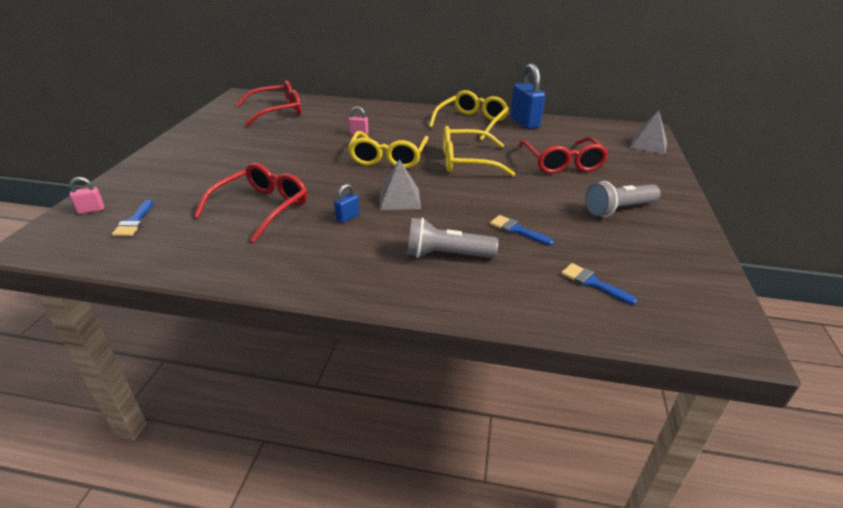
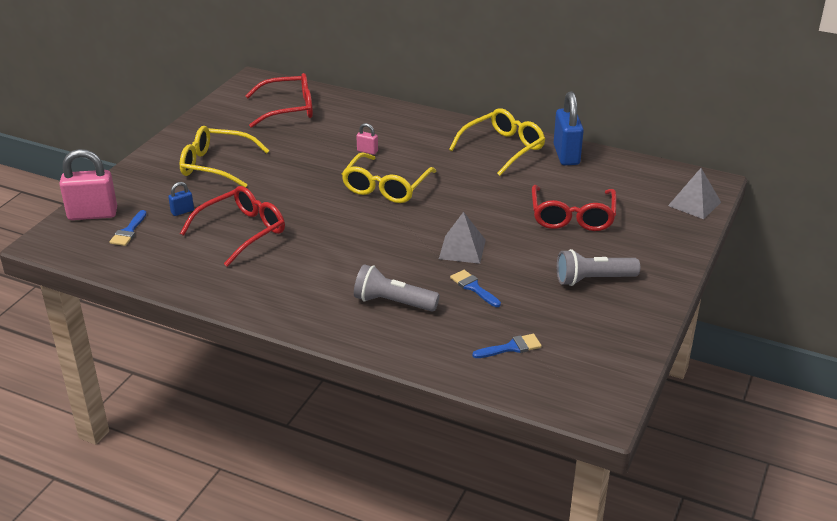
camera: 15 degrees right, 0 degrees up
(91, 210) = (92, 214): pink padlock -> pink padlock, size x2.16
(347, 217) = (318, 252): blue padlock -> blue padlock (182, 211)
(399, 199) = (376, 238): grey pyramid -> grey pyramid (462, 249)
(467, 161) = (468, 202): yellow glasses -> yellow glasses (216, 165)
(592, 283) = (511, 347): blue brush -> blue brush turned 105 degrees clockwise

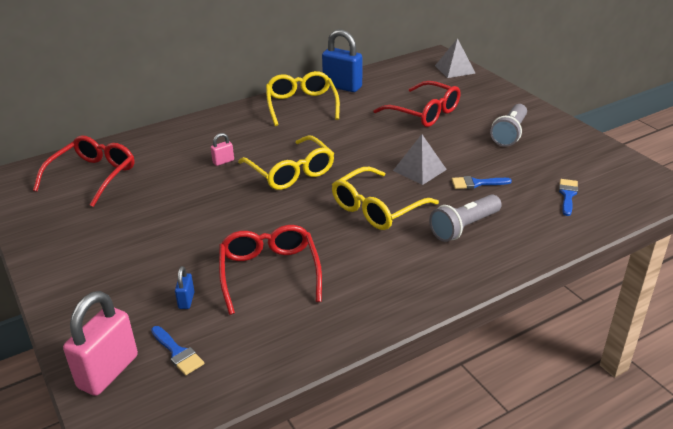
camera: 55 degrees left, 0 degrees up
(216, 165) = (130, 250): yellow glasses -> yellow glasses (377, 208)

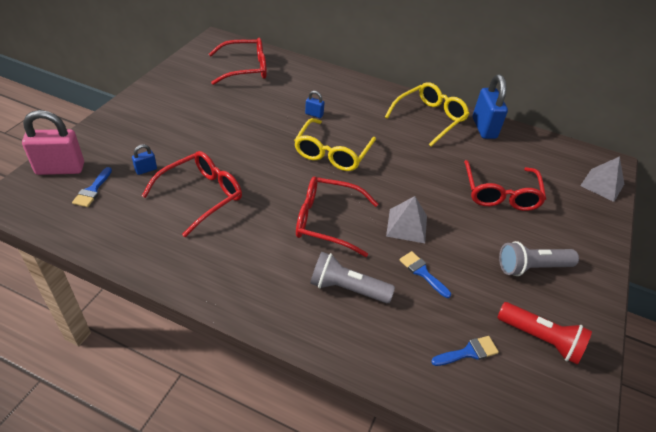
camera: 50 degrees right, 10 degrees up
(223, 161) = (314, 114): pink padlock -> blue padlock
(377, 208) = (327, 221): yellow glasses -> red glasses
(576, 160) = (540, 339): none -> red flashlight

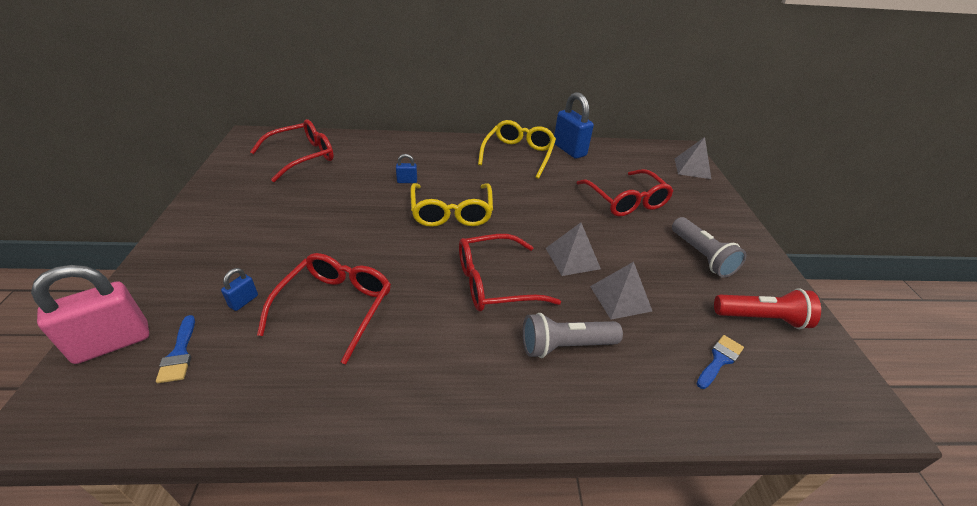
camera: 25 degrees left, 5 degrees down
(422, 272) = (620, 298): blue brush -> grey pyramid
(532, 267) = (701, 256): grey flashlight -> grey flashlight turned 75 degrees counterclockwise

